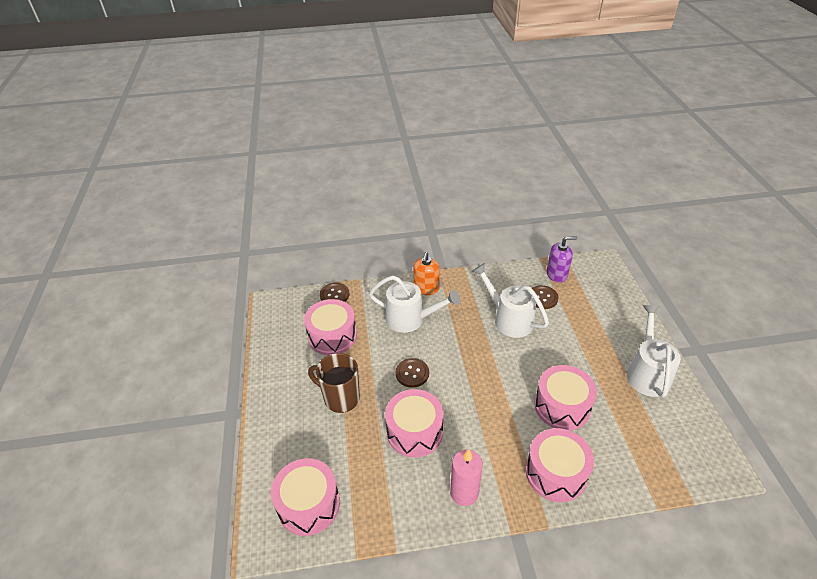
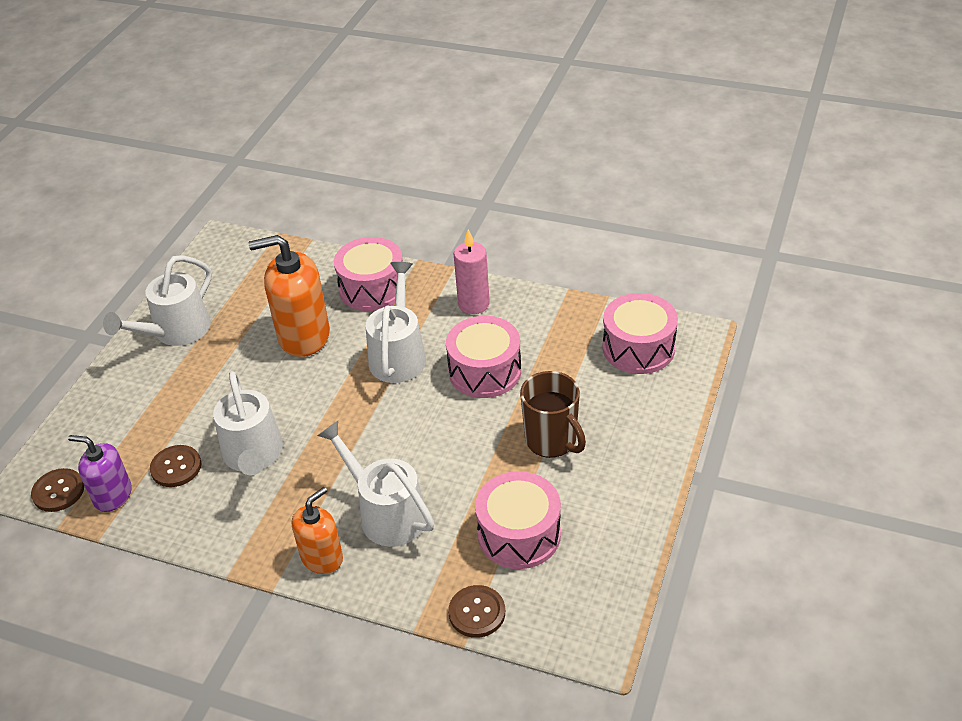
camera: 150 degrees left, 0 degrees up
(412, 373) = (441, 435): brown button -> brown button (58, 491)
(484, 420) = (398, 354): none -> white watering can
(562, 406) = (303, 336): pink drum -> orange soap dispenser

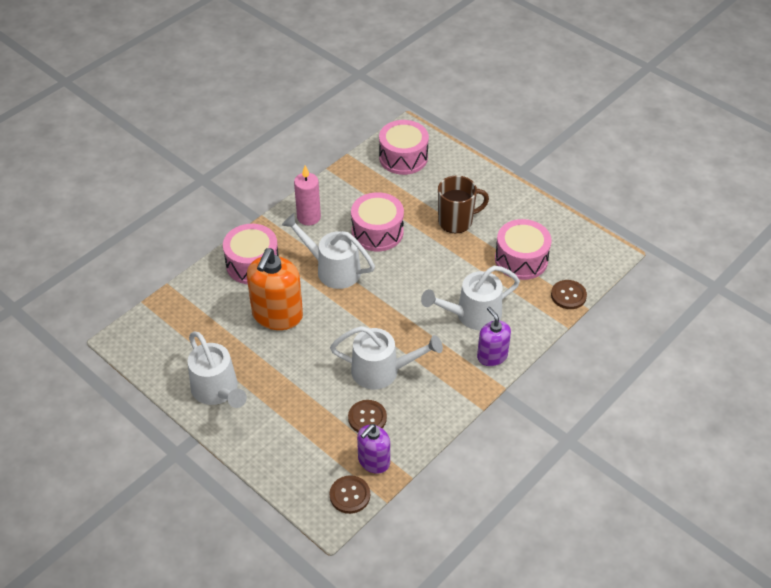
camera: 70 degrees left, 5 degrees up
(322, 558) = (492, 356): orange soap dispenser -> purple soap dispenser

